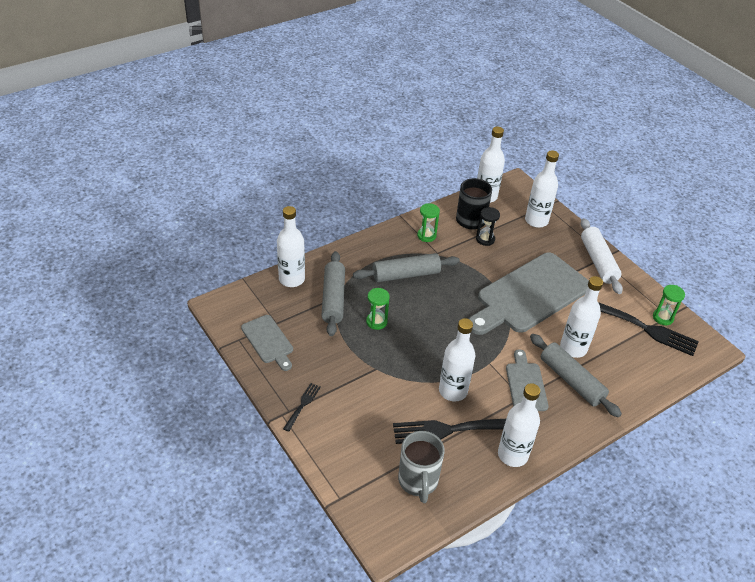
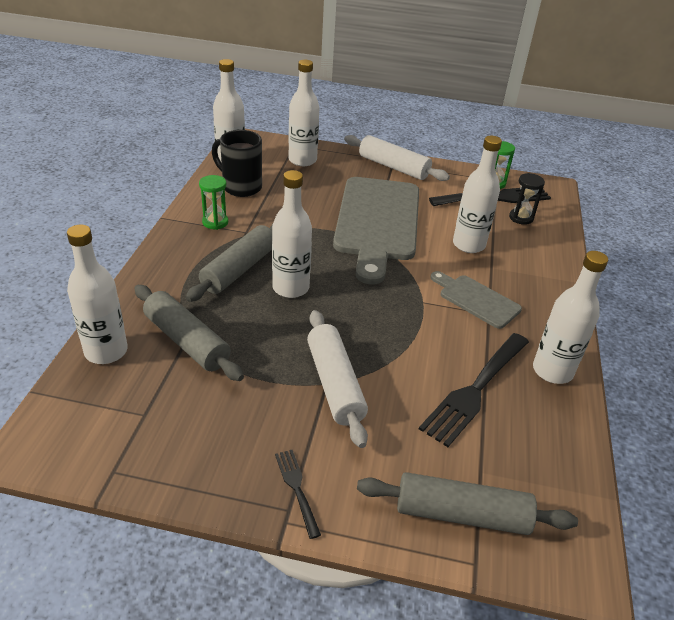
camera: 45 degrees left, 5 degrees down
(268, 341) = (159, 444): grey cutting board -> none
(376, 322) = (266, 334): green hourglass -> none
(379, 372) = (335, 384): none -> white rolling pin
(418, 481) = (519, 469): grey mug -> none
(453, 391) = (427, 350): white bottle -> white bottle (290, 288)
(485, 239) = (277, 197): black hourglass -> black hourglass (521, 218)
(571, 380) = (503, 272): grey rolling pin -> grey rolling pin (461, 514)

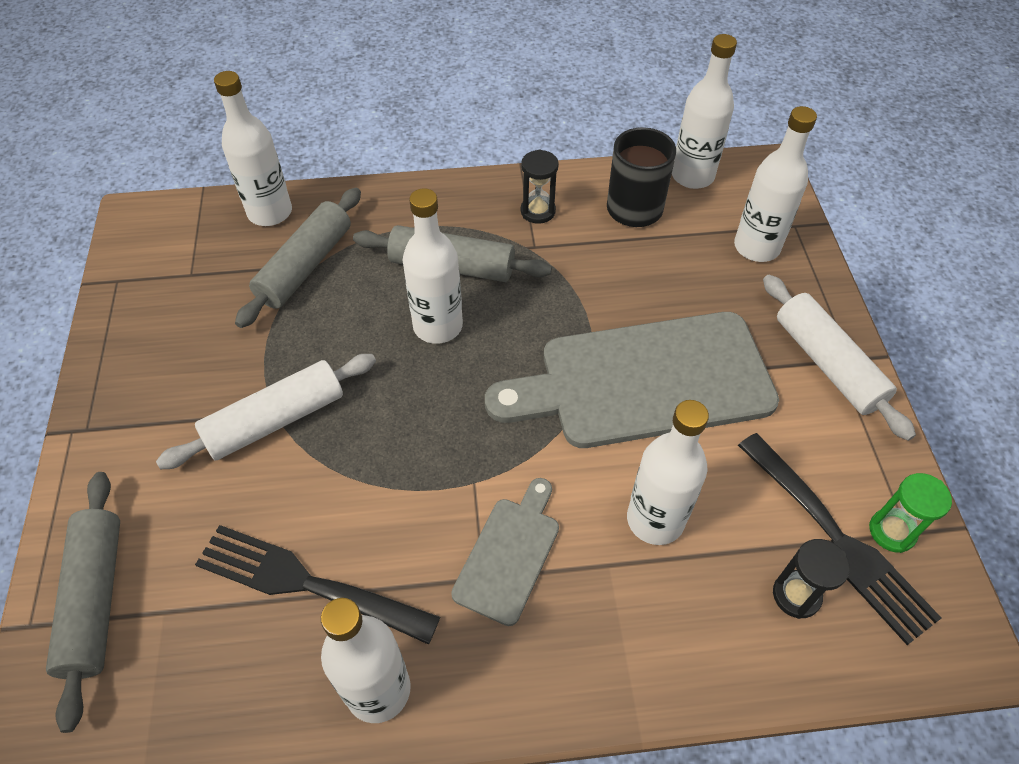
camera: 75 degrees right, 15 degrees up
(215, 222) = (538, 211): green hourglass -> black hourglass
(297, 488) = (113, 428): black fork -> none
(393, 167) = (827, 364): white rolling pin -> white rolling pin turned 45 degrees counterclockwise

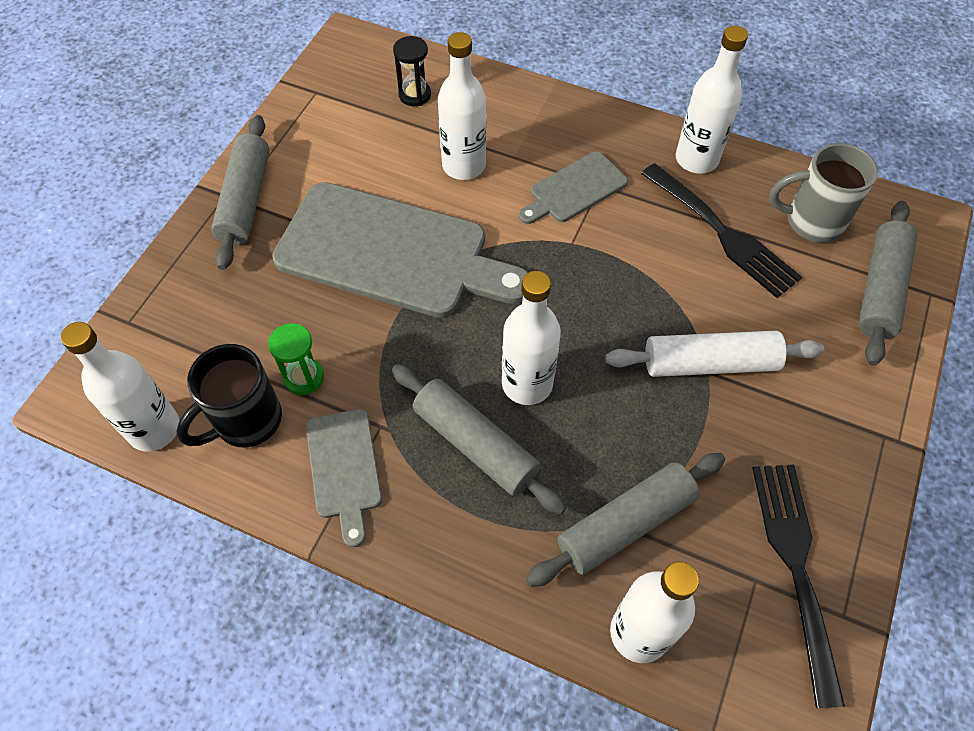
camera: 150 degrees left, 5 degrees up
(195, 662) = (812, 221): none -> grey mug
(538, 211) = (344, 468): black hourglass -> grey cutting board
(756, 247) = (185, 318): white bottle -> none
(827, 364) = (246, 200): white rolling pin -> grey rolling pin
(837, 540) = (362, 107): black fork -> black fork (796, 566)
(892, 531) = (325, 96): green hourglass -> green hourglass (304, 377)

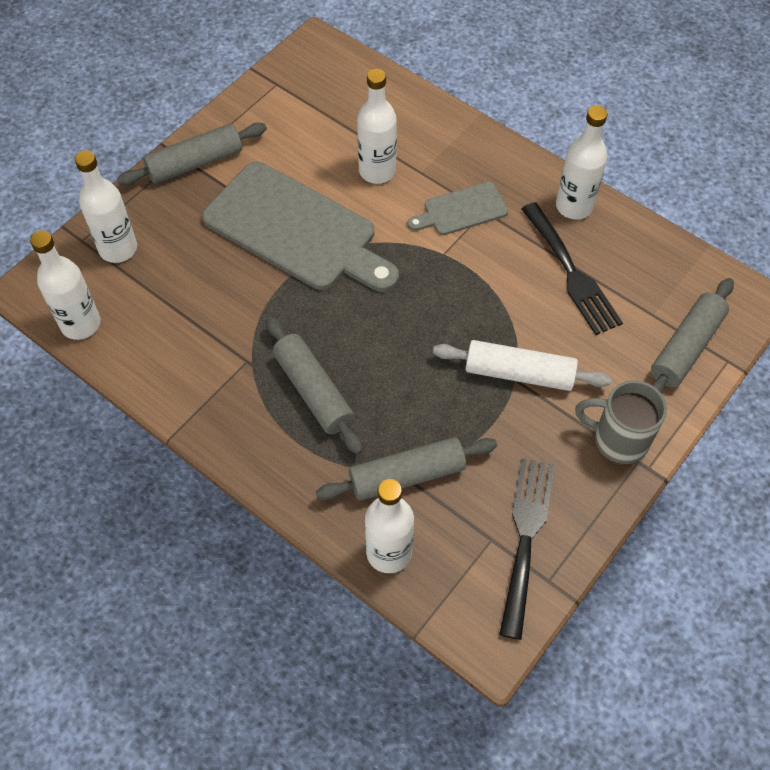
camera: 15 degrees right, 0 degrees up
(246, 200) = (195, 163): grey rolling pin -> grey rolling pin turned 45 degrees clockwise
(246, 421) = (148, 334): black mug -> none
(304, 377) = (200, 312): green hourglass -> none
(344, 468) = (210, 385): grey cutting board -> none
(415, 95) = (356, 102): black hourglass -> none
(527, 384) = (368, 355): white bottle -> white bottle (118, 249)
(812, 221) = (652, 279): grey mug -> grey mug (618, 440)

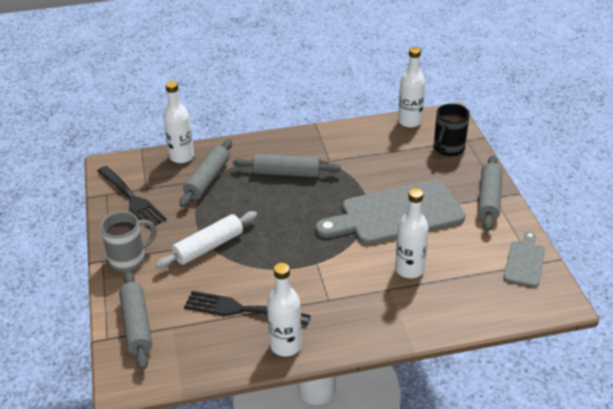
camera: 130 degrees right, 20 degrees down
(118, 249) = (448, 149): white bottle -> black mug
(461, 210) = (339, 289): grey cutting board -> grey cutting board (524, 261)

